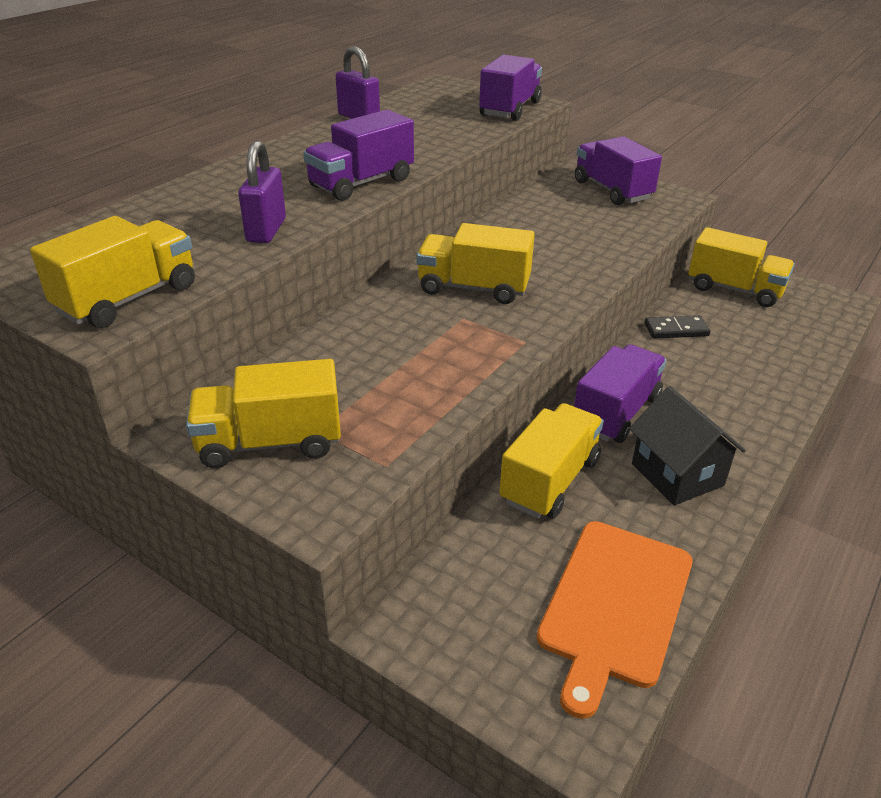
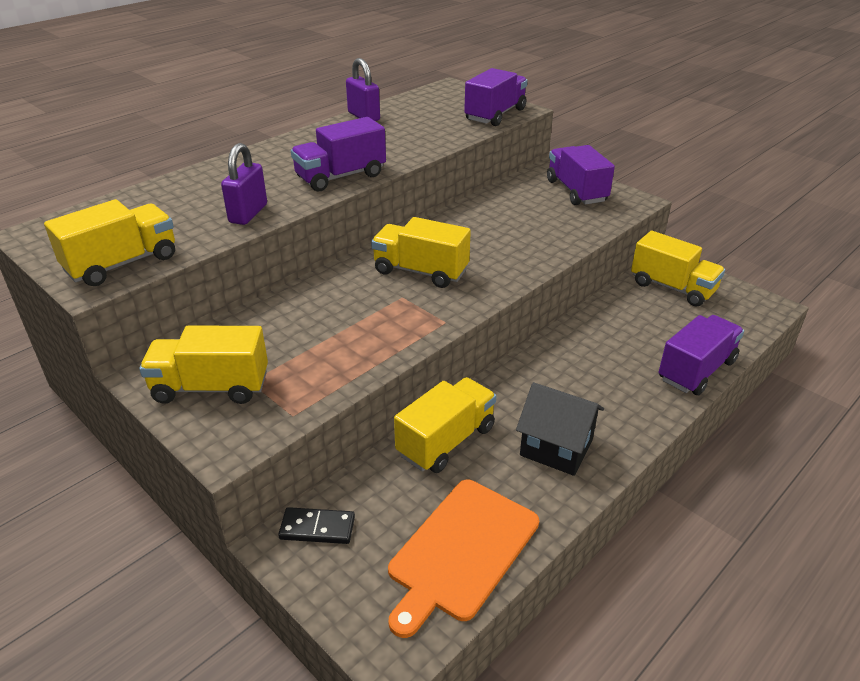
camera: 10 degrees right, 0 degrees up
(616, 413) = (524, 389): purple truck -> purple truck (696, 370)
(676, 330) = (604, 320): black domino -> black domino (317, 528)
(677, 474) = (556, 448): black house -> black house turned 45 degrees counterclockwise

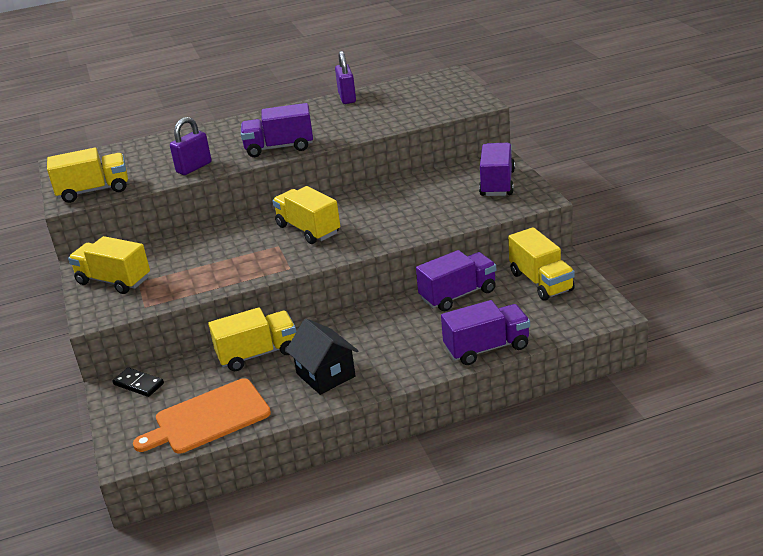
camera: 30 degrees right, 5 degrees down
(495, 115) = (452, 107): purple truck -> purple truck (458, 295)

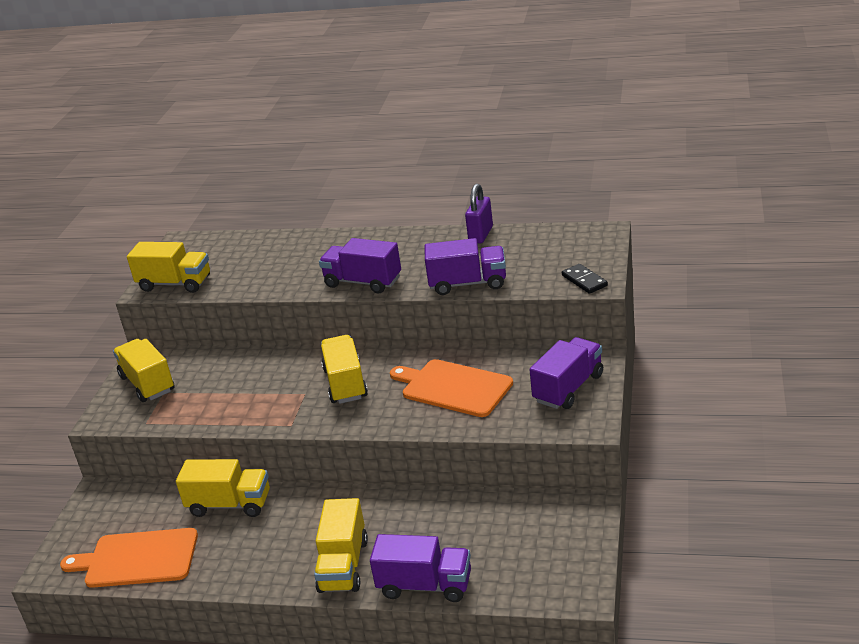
camera: 30 degrees right, 0 degrees up
(139, 384) = (117, 497): black domino -> black domino (584, 281)
(194, 167) = (272, 283): purple padlock -> none
(325, 375) = (263, 554): black house -> none
(405, 207) = (453, 387): none -> orange cutting board
(458, 295) = (455, 508): purple truck -> purple truck (468, 284)
(541, 282) = (548, 524): yellow truck -> yellow truck (343, 565)

